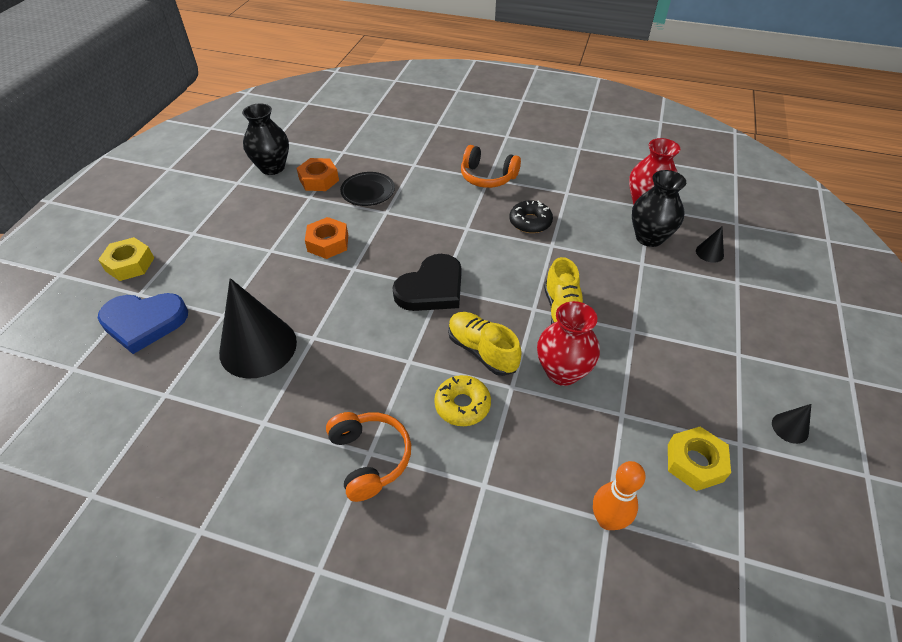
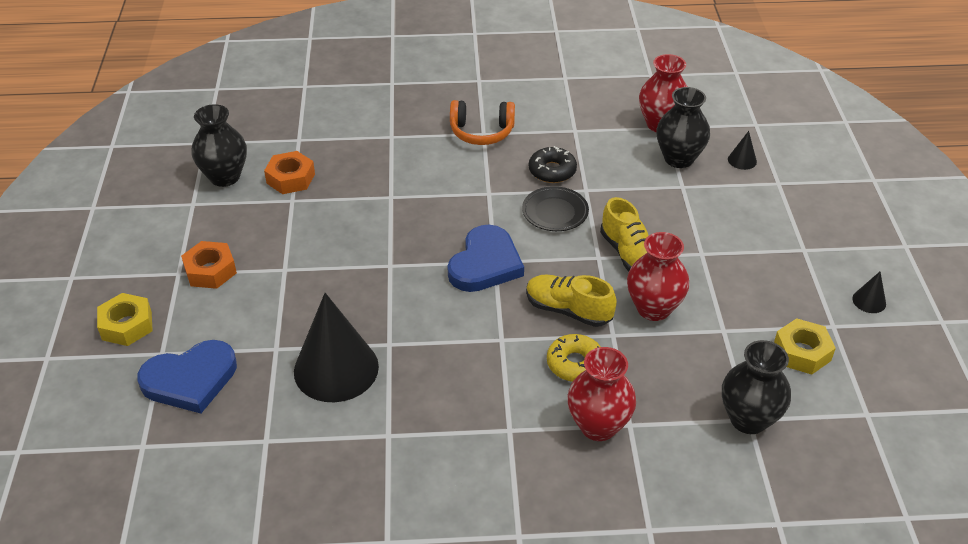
camera: 20 degrees left, 5 degrees down
(328, 243) = (345, 245): orange nut -> orange nut (210, 271)
(368, 192) = (356, 179): black plate -> black plate (555, 212)
(369, 458) = (512, 434): orange headphones -> none
(431, 288) = (485, 263): black heart -> blue heart
(453, 476) = (598, 426): none -> red vase
(607, 520) = (748, 419): orange bowling pin -> black vase

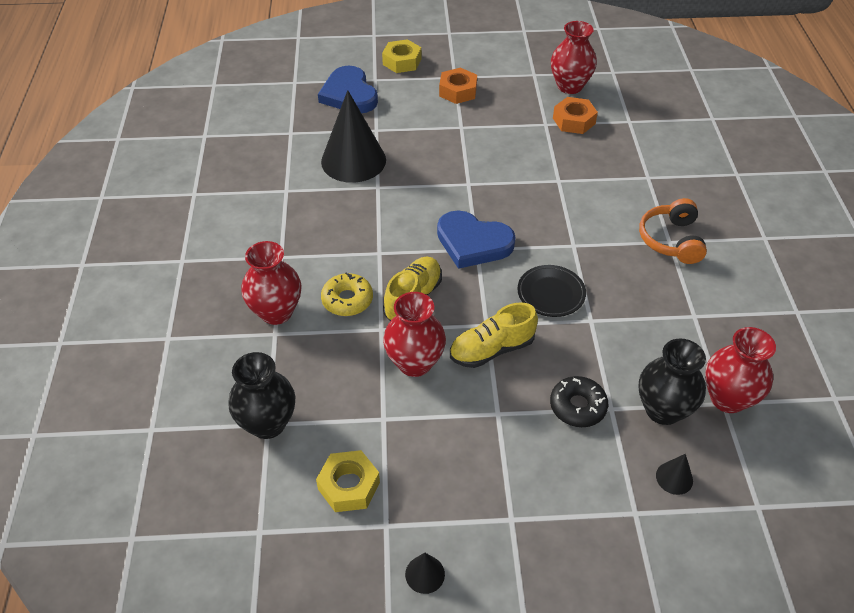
camera: 90 degrees right, 5 degrees up
(225, 177) = (569, 86): black vase -> red vase
(552, 171) = (617, 294): black donut -> black donut (577, 406)

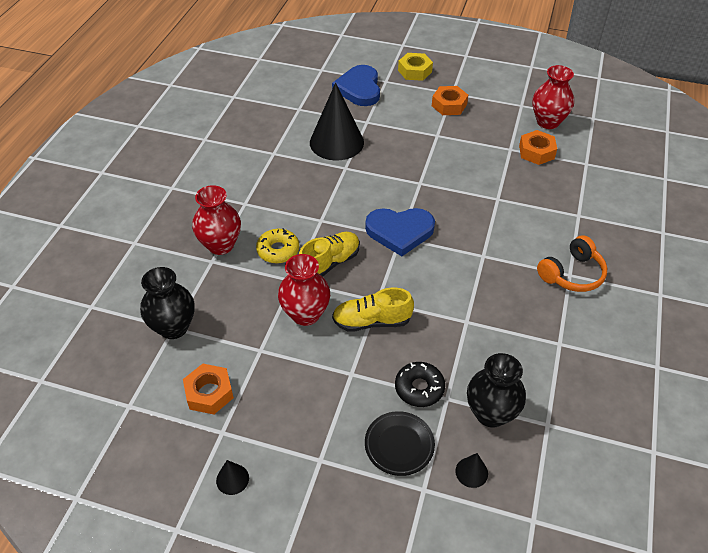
camera: 20 degrees right, 0 degrees up
(349, 486) = (209, 393): yellow nut -> orange nut
(473, 242) = (400, 231): blue heart -> blue heart turned 45 degrees counterclockwise
(551, 294) = (443, 290): black plate -> black plate (399, 445)
(671, 240) = (572, 274): orange headphones -> orange headphones turned 150 degrees counterclockwise
(727, 398) = (553, 421): red vase -> none

